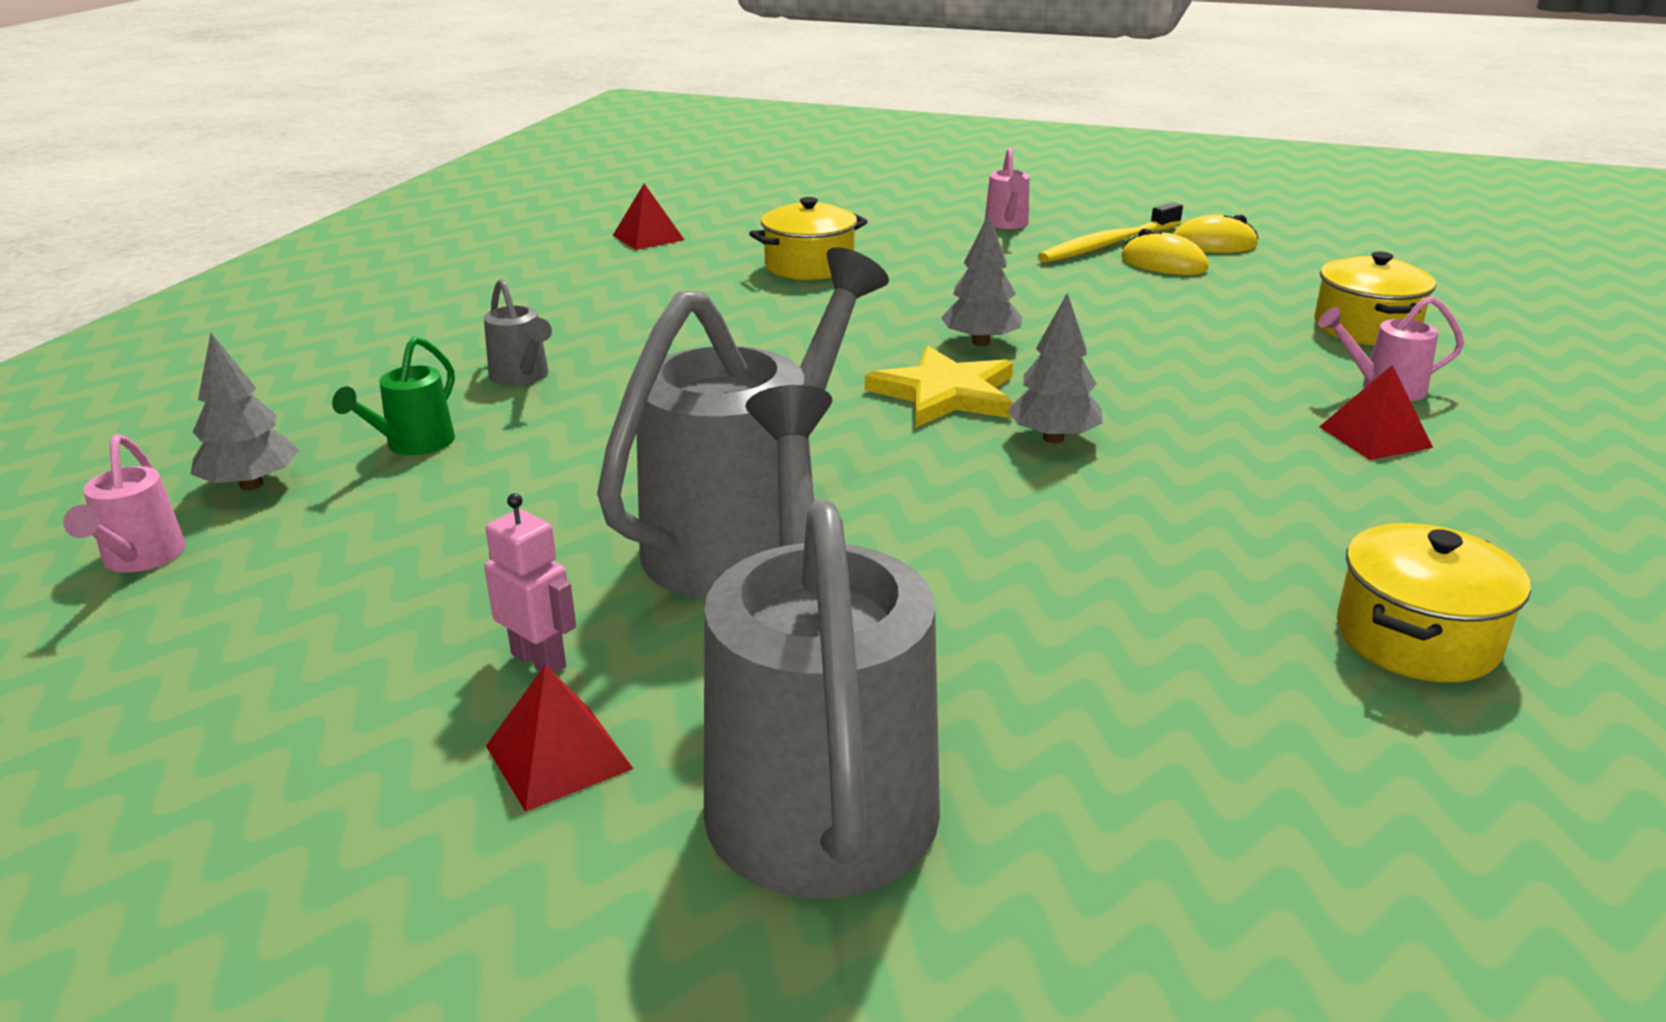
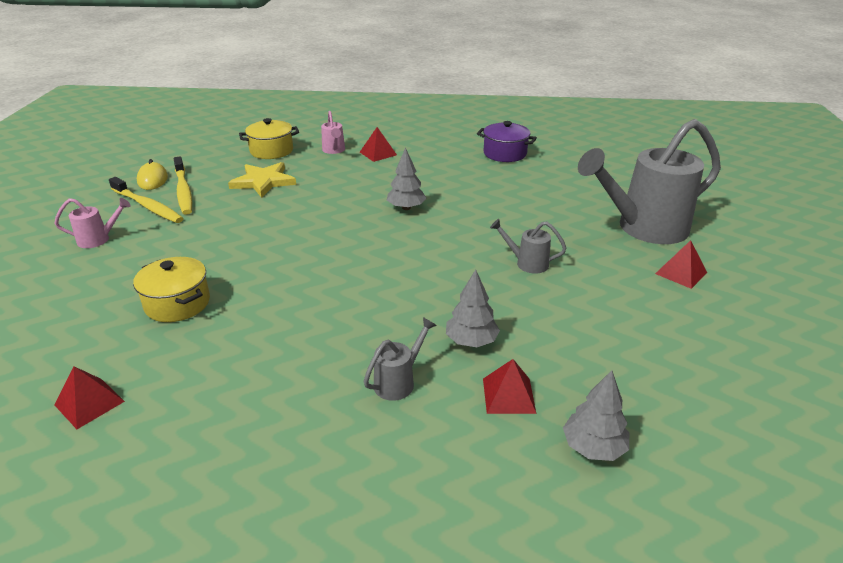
camera: 105 degrees left, 5 degrees up
(140, 559) = (689, 452): pink watering can -> none
(413, 445) = (508, 395): green watering can -> red pyramid
(539, 660) = (642, 291): pink robot -> none
(748, 536) = (527, 263): grey watering can -> grey watering can, size x0.43
(945, 394) = (371, 235): yellow star -> yellow star (263, 182)
(980, 342) = (305, 231): grey tree -> grey tree (471, 341)
(1163, 263) = (183, 191): yellow mouse -> yellow toothbrush
(1417, 638) = (505, 154): yellow pot -> purple pot

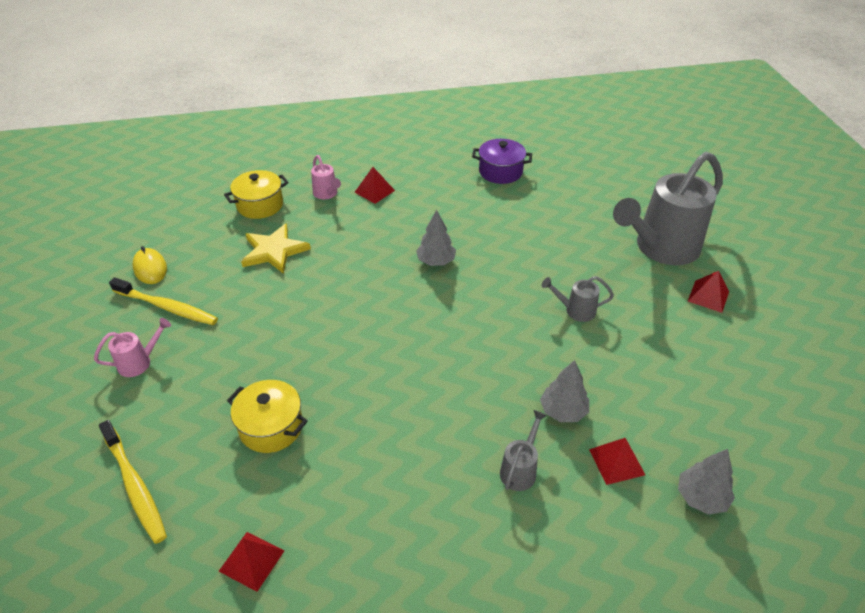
camera: 15 degrees left, 10 degrees up
(183, 191) = (194, 279): yellow toothbrush -> yellow toothbrush (135, 486)

